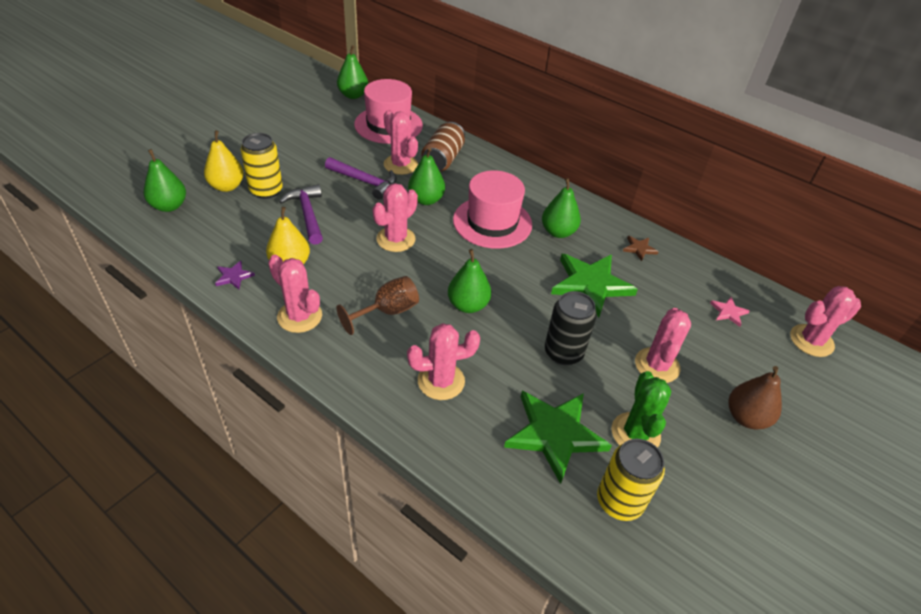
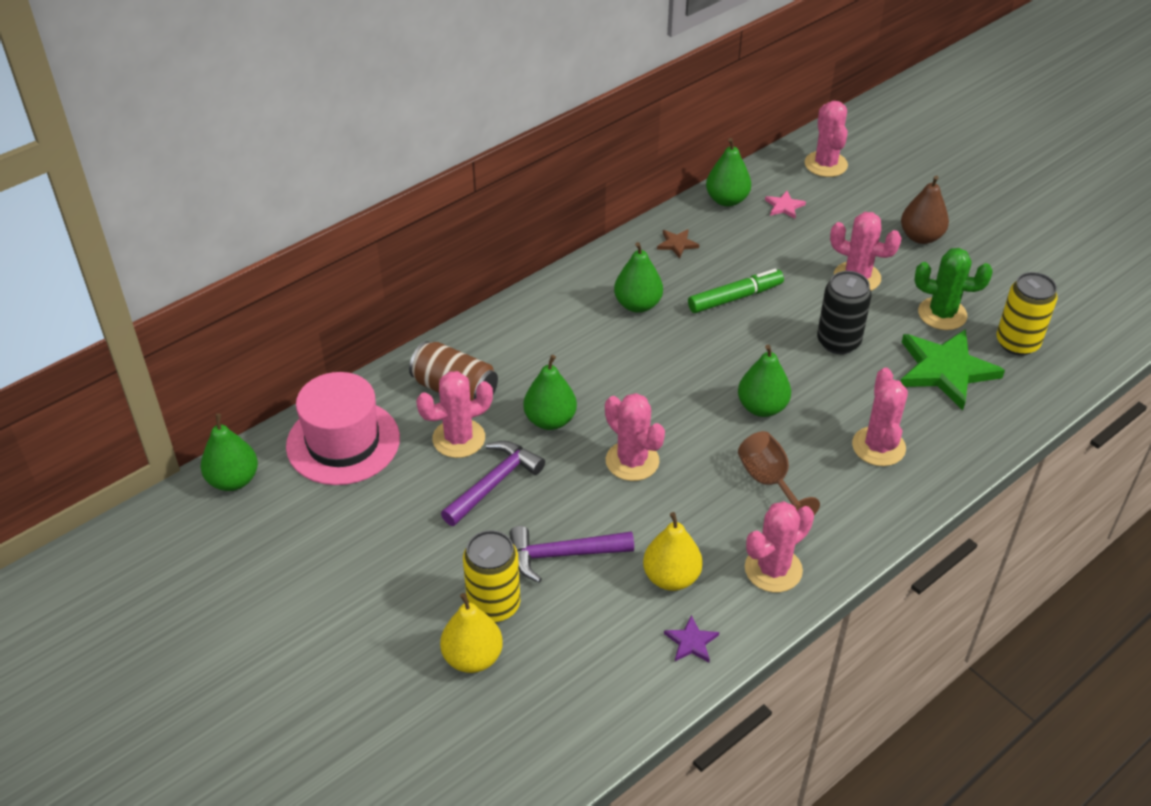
camera: 75 degrees left, 0 degrees up
(169, 206) = (513, 735): green pear -> green pear (727, 200)
(492, 222) = (609, 361): pink hat -> none
(591, 285) = (735, 297): green star -> green marker

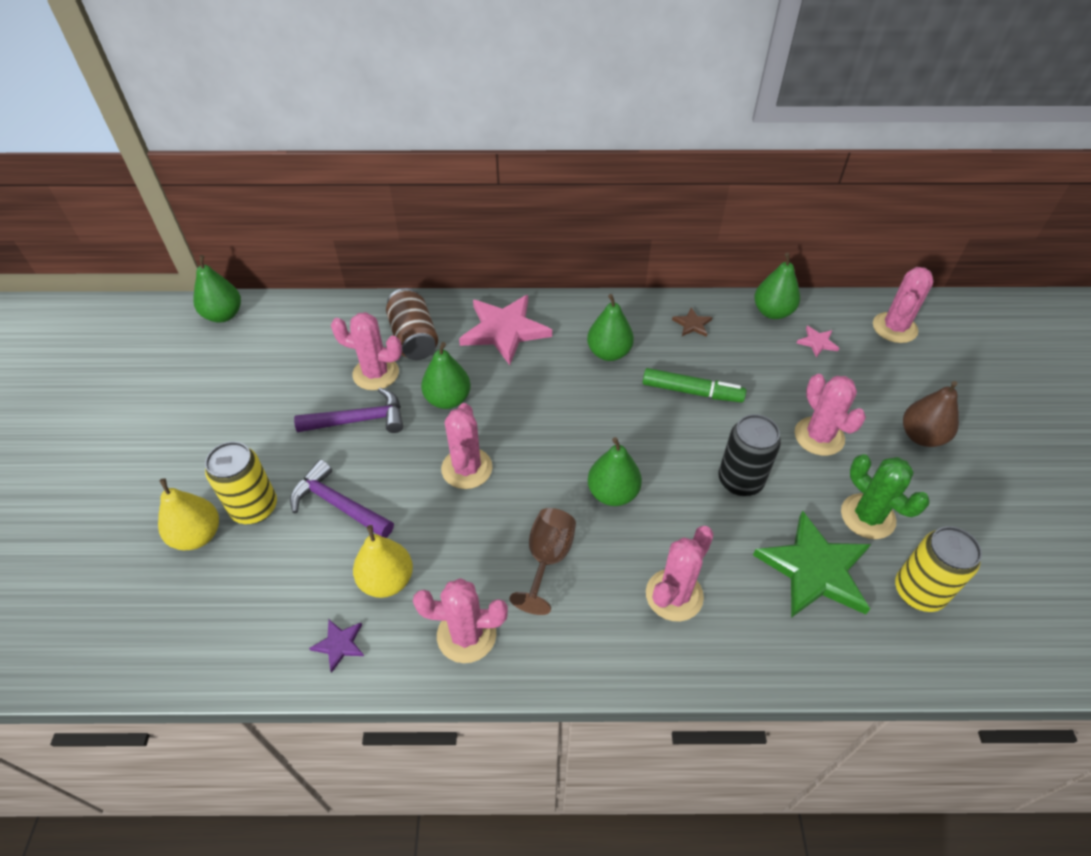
camera: 40 degrees right, 5 degrees up
(343, 442) = (308, 330): pink hat -> none
(528, 337) = (504, 330): none -> pink star

